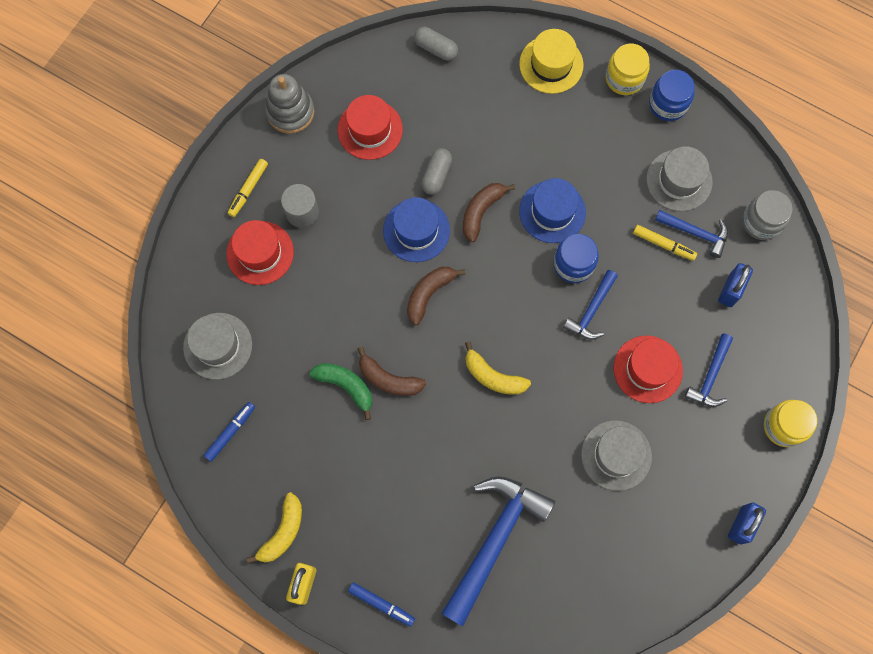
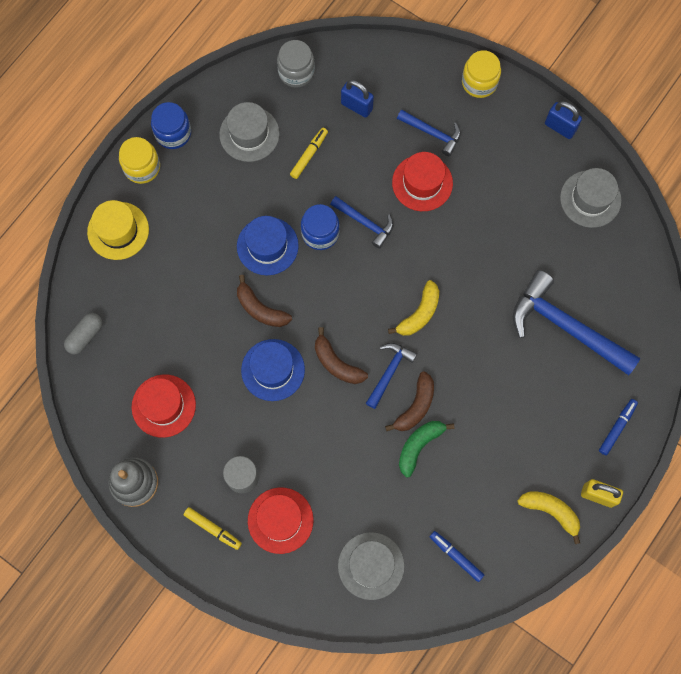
camera: 85 degrees left, 0 degrees up
(436, 175) = (219, 346): grey capsule -> none
(616, 455) = (496, 218): grey hat -> grey hat (590, 199)
(695, 233) = (301, 127): blue hammer -> blue hammer (389, 372)

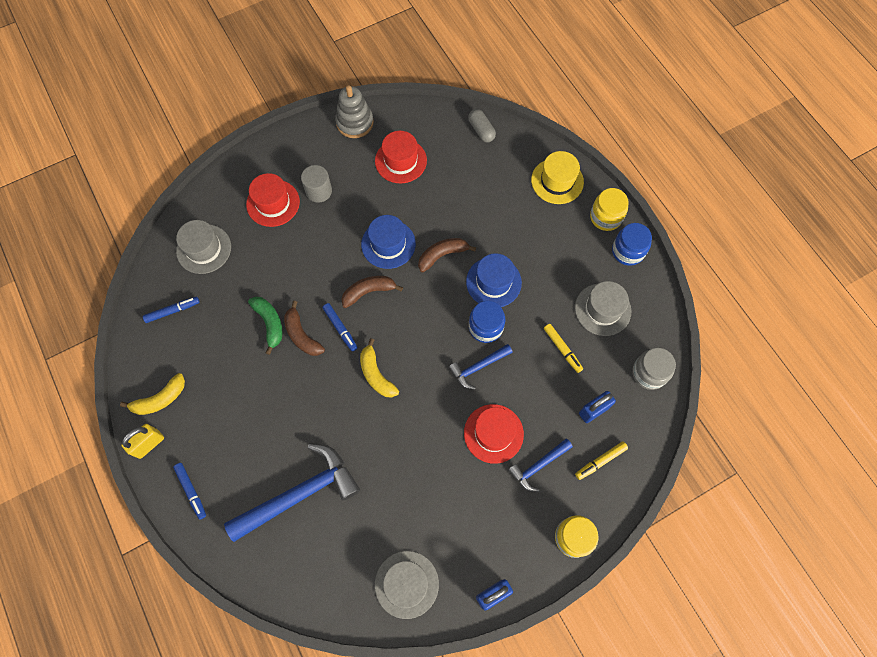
camera: 115 degrees right, 5 degrees down
(213, 528) = (293, 158): yellow marker -> yellow marker (600, 461)
(389, 372) = (340, 328): blue hammer -> blue marker

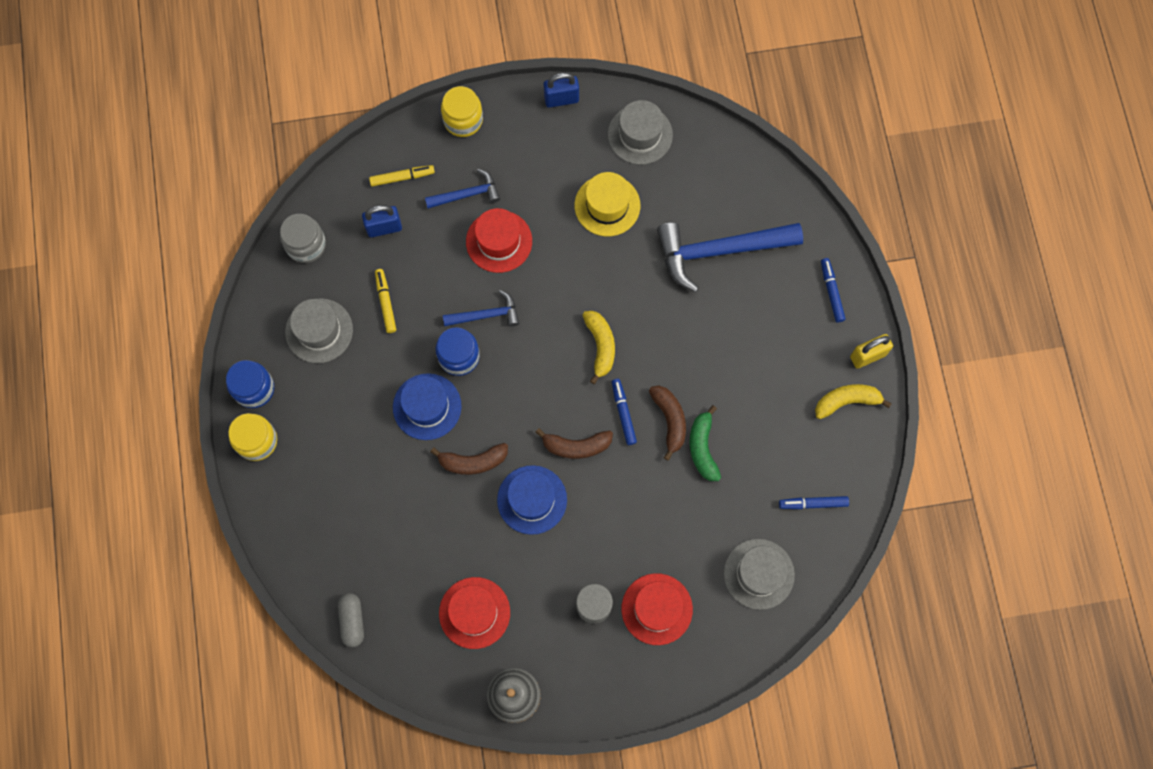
camera: 160 degrees left, 5 degrees up
(557, 181) = (291, 511): yellow hat -> yellow hat (607, 205)

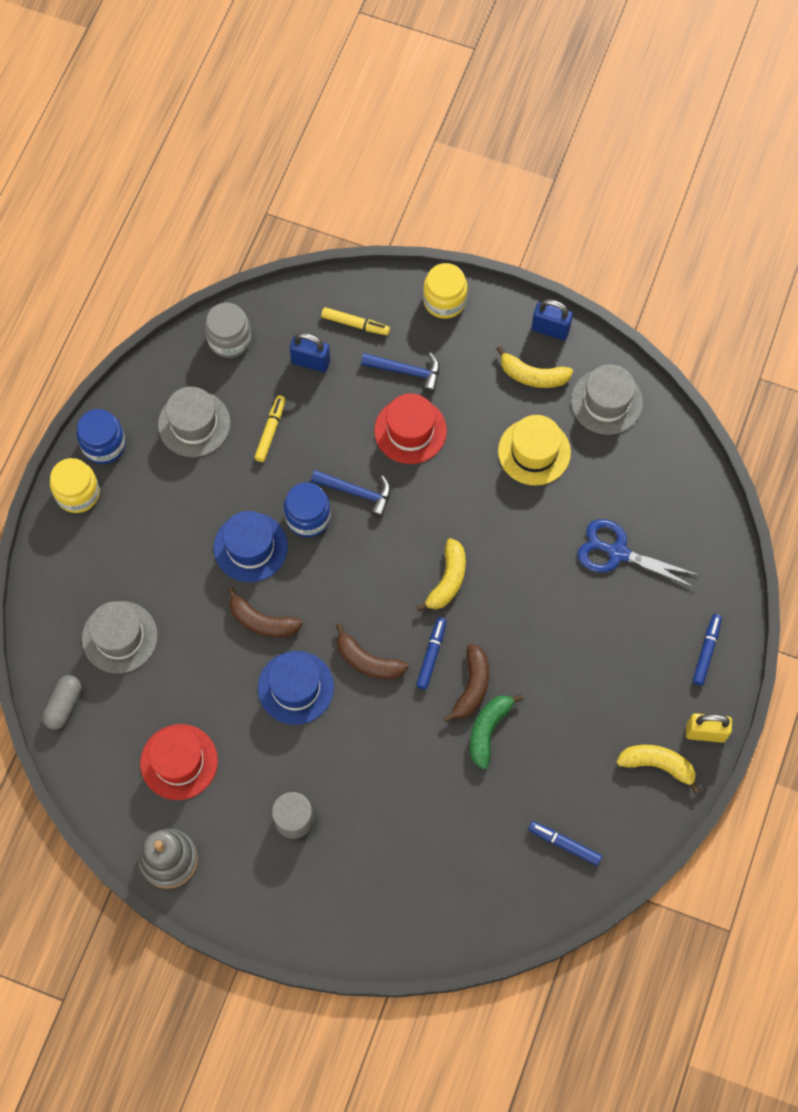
camera: 30 degrees right, 5 degrees down
(570, 144) = (533, 375): none -> yellow banana
(657, 609) = (351, 857): red hat -> none
(719, 251) = (617, 552): blue hammer -> blue scissors
(759, 574) = (470, 881): grey hat -> grey hat (119, 637)

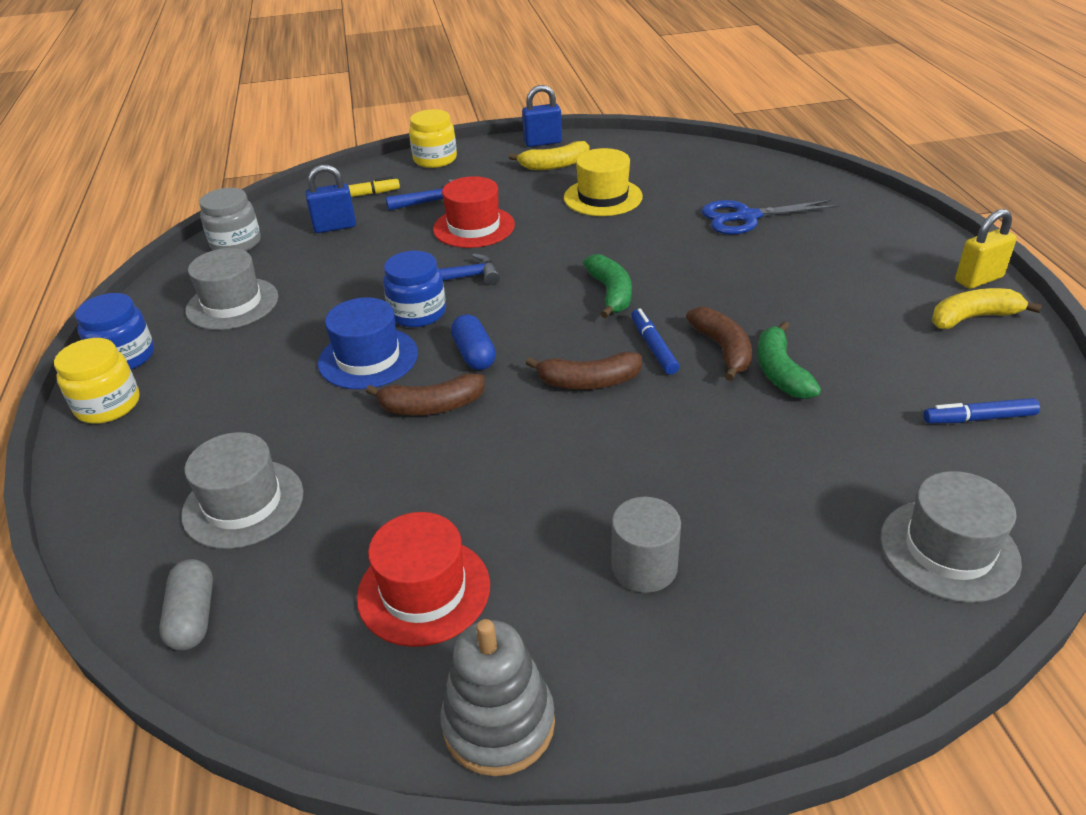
camera: 30 degrees left, 30 degrees down
(270, 431) = (326, 277): yellow marker -> none
(295, 687) = (524, 441): blue hat -> none
(317, 587) = (474, 354): none -> blue capsule
(447, 580) = (611, 293): yellow banana -> green banana
(606, 402) = (632, 155): grey hat -> grey hat (949, 549)
(706, 651) = (901, 236): blue marker -> none

